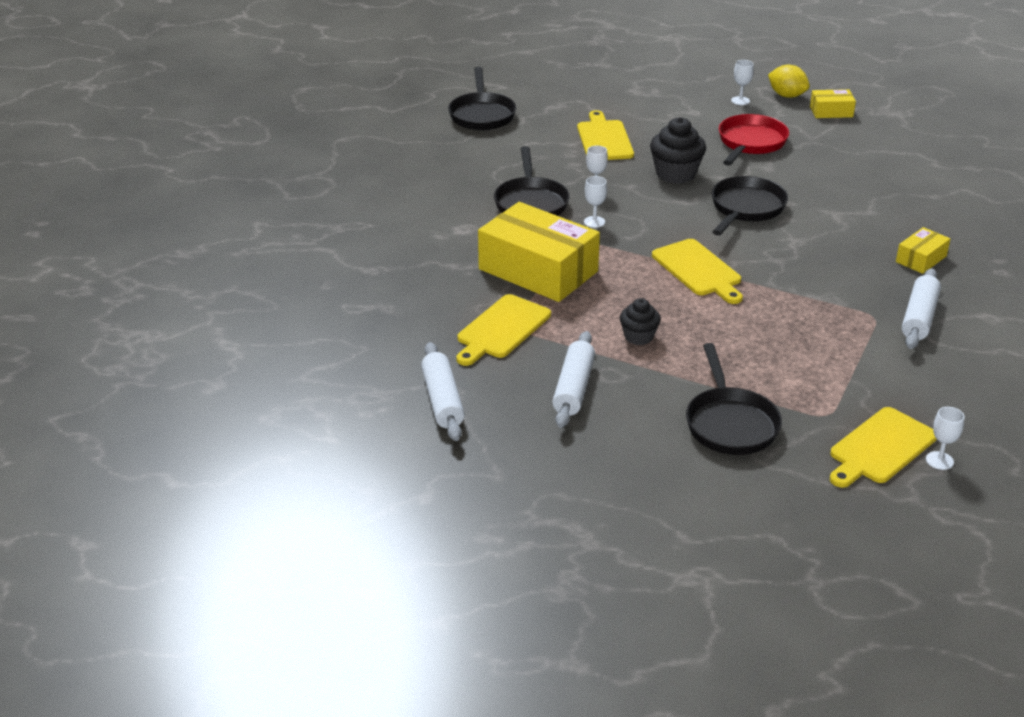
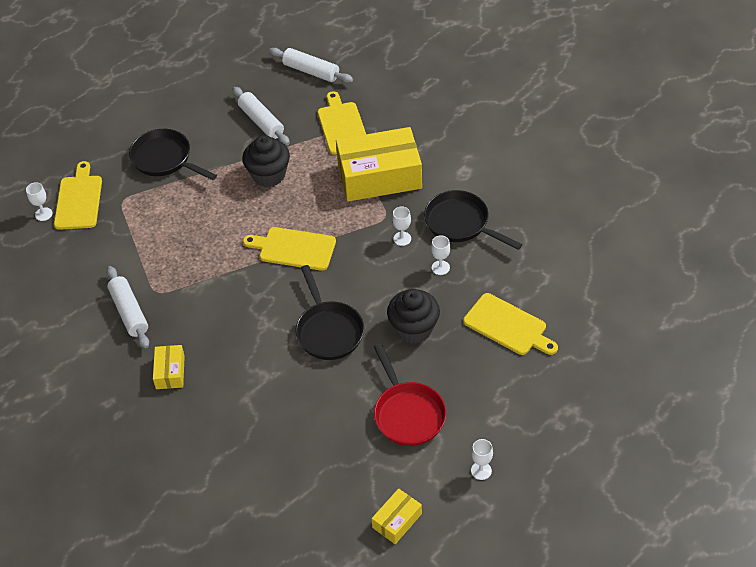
camera: 135 degrees right, 15 degrees up
(482, 114) = (622, 280): black pan -> none
(638, 337) = (268, 175): black cupcake -> black cupcake, size x1.63
(786, 95) = (456, 515): yellow lemon -> none

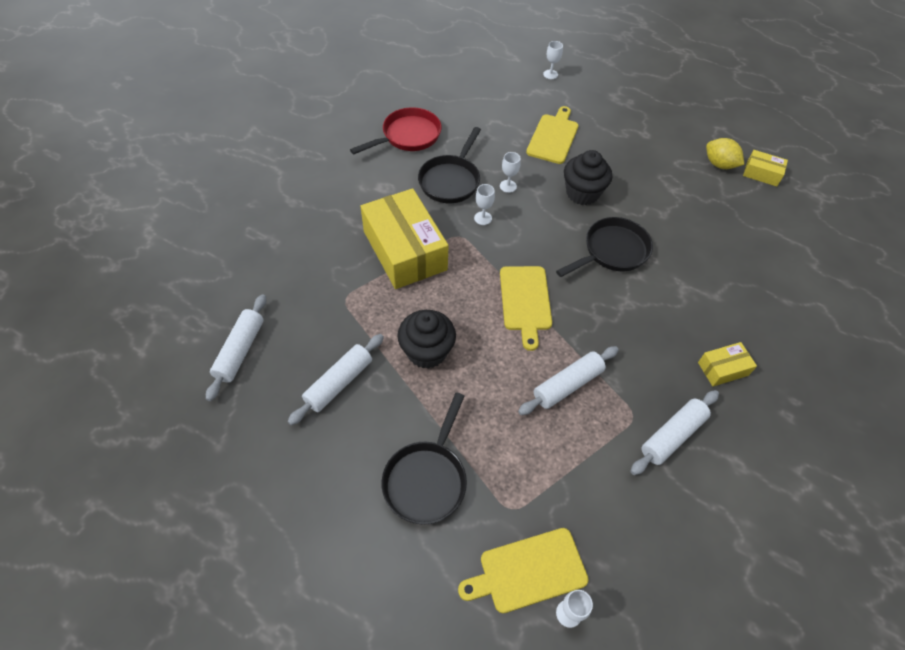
camera: 110 degrees left, 5 degrees up
(202, 257) = (567, 385): none -> white rolling pin
(342, 126) = (334, 298): yellow cutting board -> none
(407, 413) = (667, 183): red pan -> red pan (408, 136)
(423, 480) = (719, 164): none -> yellow lemon
(481, 470) = (692, 135): white goblet -> white goblet (550, 74)

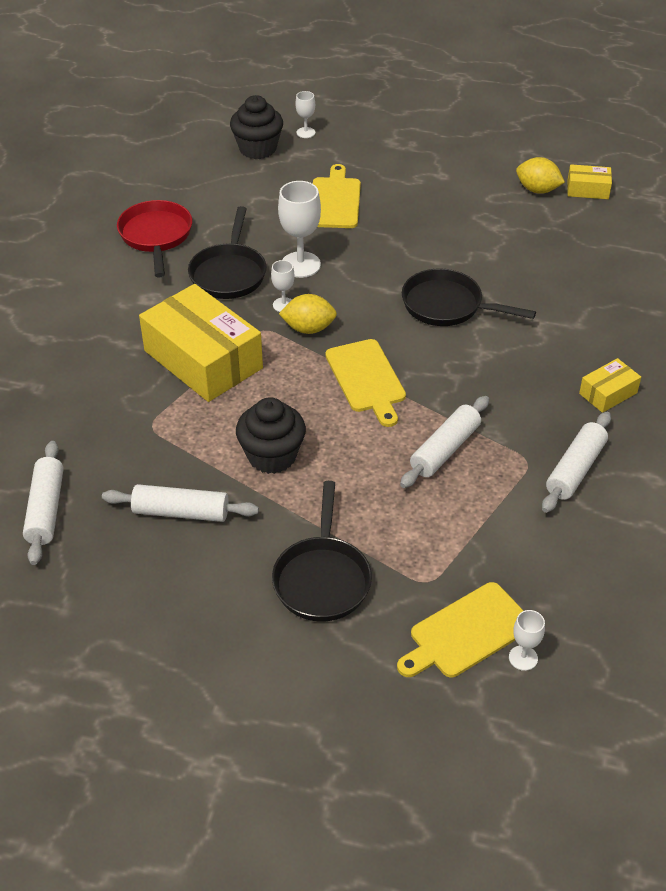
camera: 15 degrees left, 10 degrees down
(339, 383) = (181, 512): white rolling pin -> white rolling pin turned 75 degrees clockwise
(408, 136) = (156, 236): red pan -> red pan turned 45 degrees counterclockwise
(495, 244) = (308, 328): none -> yellow lemon
(508, 186) = (300, 265): white goblet -> white goblet, size x1.86
(582, 193) = (391, 253): black cupcake -> black cupcake (257, 149)
(612, 251) = (447, 306): black pan -> black pan turned 105 degrees counterclockwise

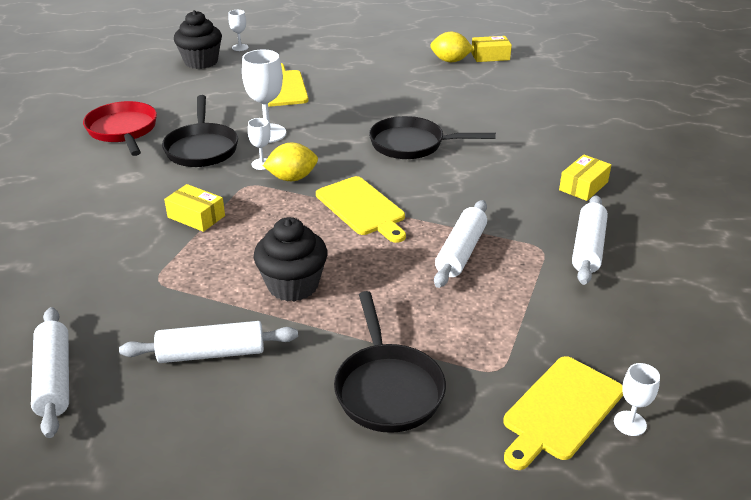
camera: 15 degrees left, 10 degrees down
(203, 359) = (196, 216): yellow box -> yellow box, size x0.46

